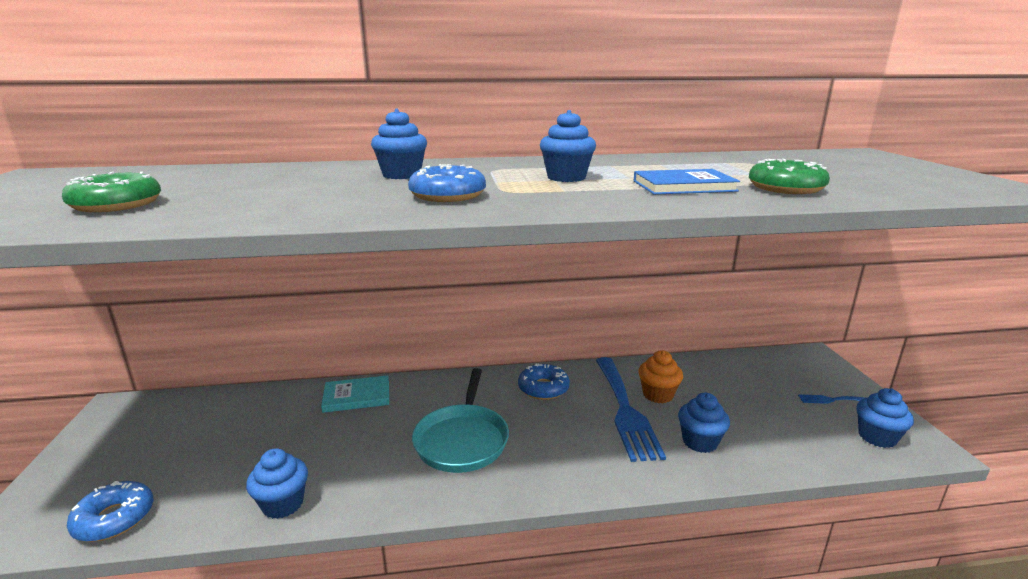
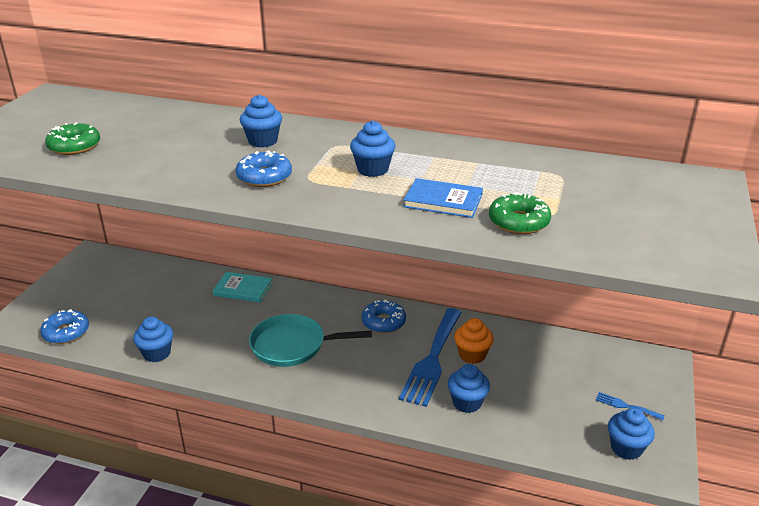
camera: 25 degrees right, 10 degrees up
(462, 440) = (292, 345): turquoise pan -> turquoise pan turned 60 degrees clockwise

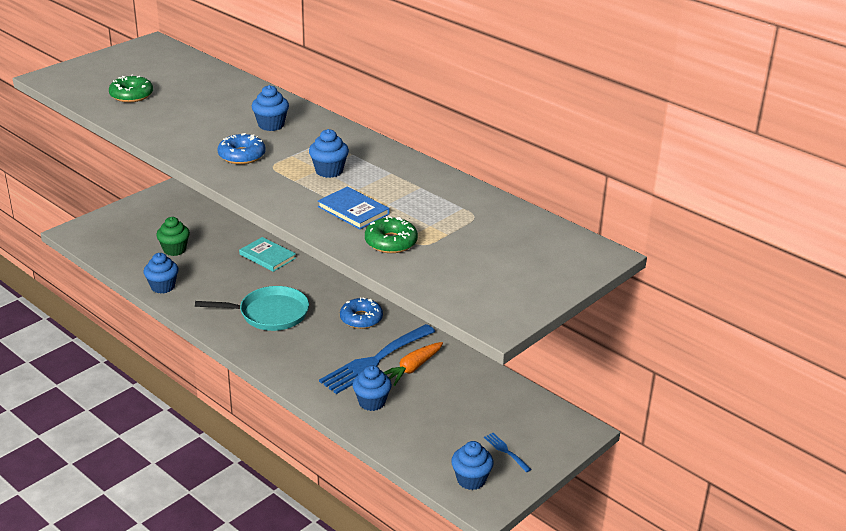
camera: 25 degrees right, 0 degrees up
(66, 332) = (108, 250): blue donut -> none
(141, 311) = (174, 250): none -> green cupcake
(292, 345) = (270, 314): turquoise pan -> turquoise pan turned 150 degrees clockwise
(472, 355) = (412, 368): orange cupcake -> orange carrot

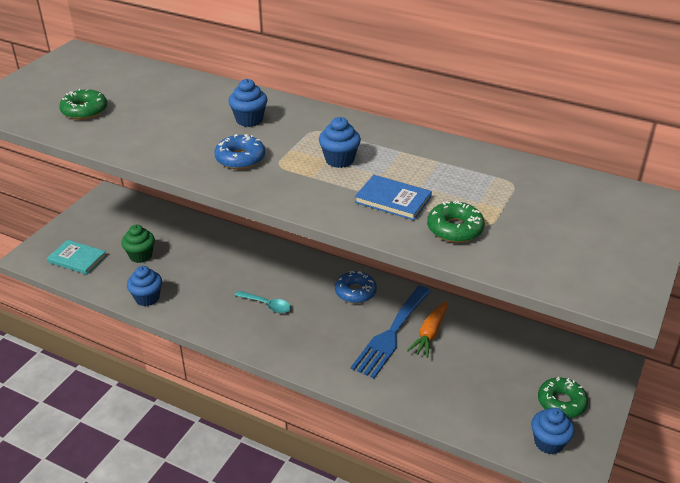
camera: 15 degrees left, 5 degrees up
(267, 256) = (235, 245): turquoise book -> turquoise book (77, 259)
(270, 314) = (267, 305): turquoise pan -> turquoise spoon
(372, 402) = (412, 379): blue cupcake -> none
(505, 451) = (561, 402): blue fork -> green donut

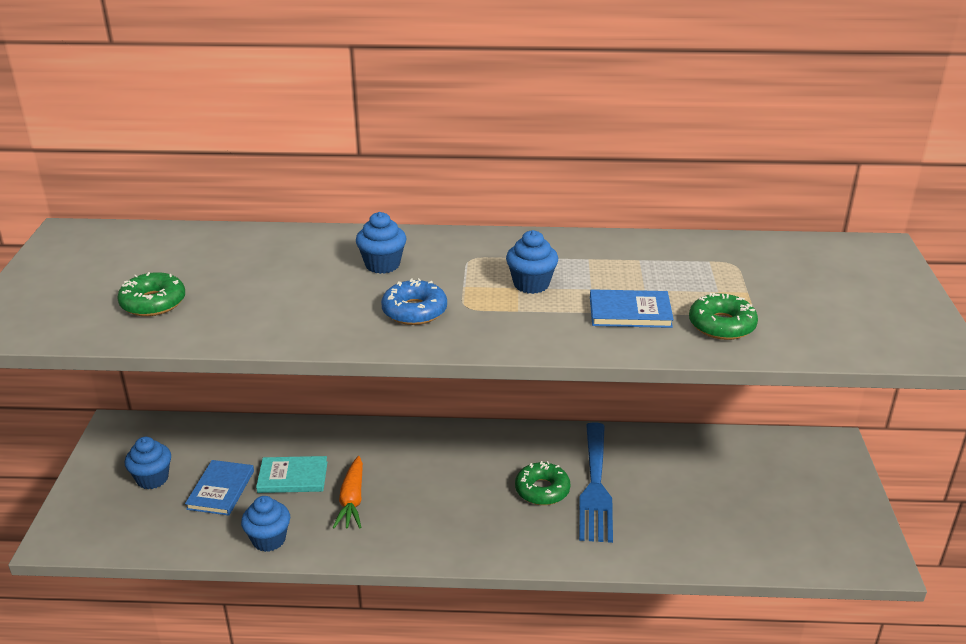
camera: 25 degrees left, 5 degrees down
(77, 259) = (133, 520): turquoise book -> turquoise book (292, 477)
(141, 256) = (221, 490): green cupcake -> blue book
(267, 305) = (429, 499): turquoise spoon -> none
(355, 292) = (521, 452): blue donut -> none
(429, 334) = (636, 473): orange carrot -> orange carrot (352, 500)
(548, 442) = (835, 546): blue cupcake -> blue cupcake (152, 479)
(561, 402) = (817, 500): green donut -> green donut (542, 490)

